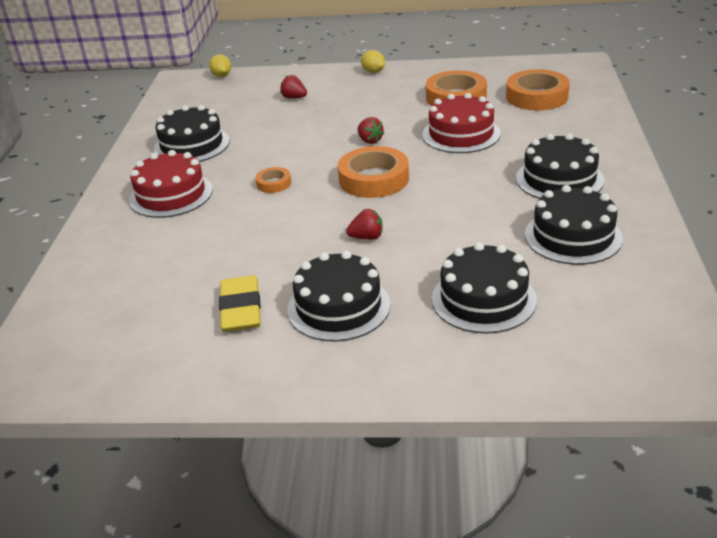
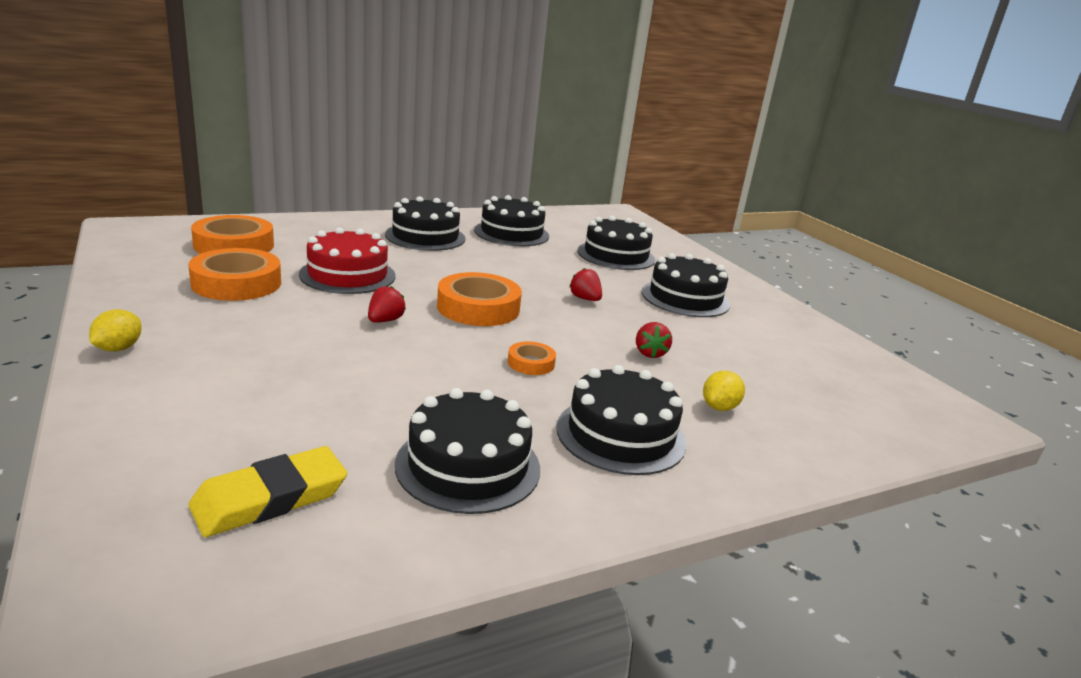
camera: 125 degrees left, 10 degrees down
(171, 195) = (620, 435): red cake -> black cake
(222, 76) = (90, 540): yellow lemon -> yellow lemon (719, 407)
(241, 309) = (740, 335): yellow eraser -> yellow eraser (270, 498)
(294, 98) = (240, 404): red strawberry -> red strawberry (650, 353)

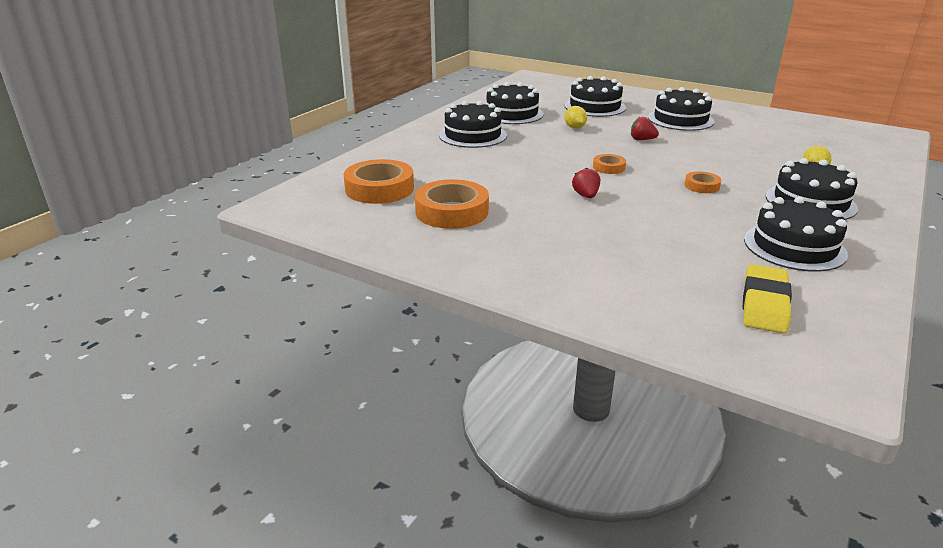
camera: 30 degrees left, 5 degrees up
(118, 348) = (500, 279): yellow lemon -> yellow lemon (574, 128)
(347, 275) = (497, 178): red cake -> none
(478, 308) = (608, 167): orange tape -> orange tape, size x0.50
(650, 353) = (733, 157): red strawberry -> none

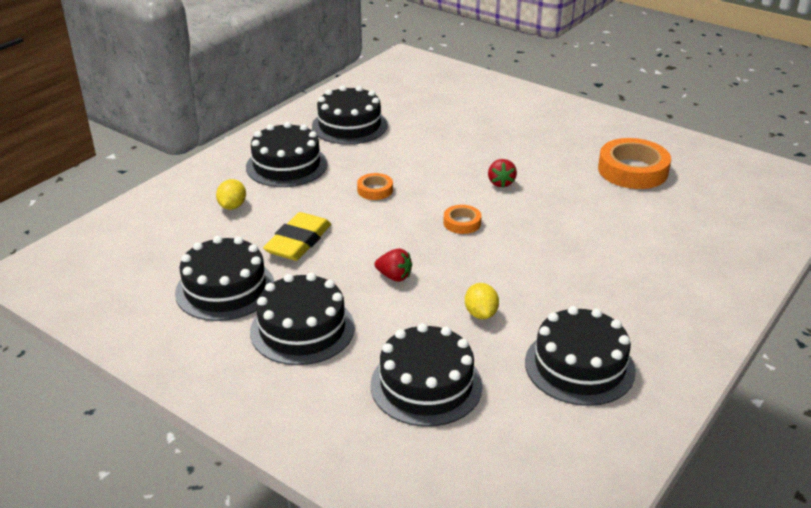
camera: 175 degrees left, 5 degrees up
(379, 189) = (718, 202): orange tape -> none
(473, 135) = (636, 301): black cake -> black cake (225, 289)
(764, 304) = (410, 91): yellow eraser -> yellow eraser (298, 241)

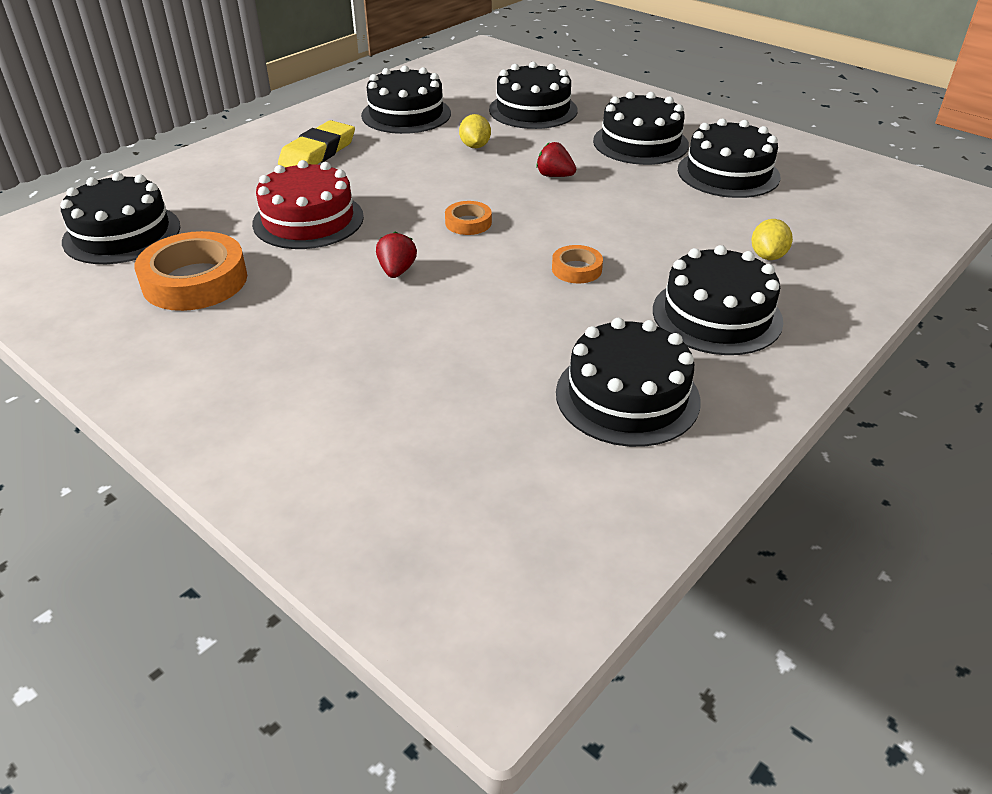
camera: 175 degrees left, 5 degrees up
(298, 241) = (665, 212): yellow eraser -> yellow eraser (318, 152)
(591, 219) = (308, 220): none -> red cake
(723, 200) = (122, 234): none -> black cake

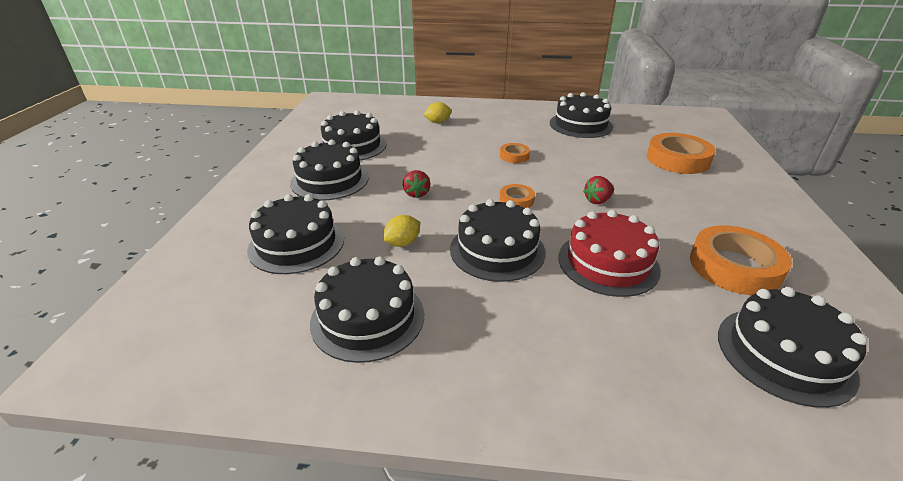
camera: 125 degrees left, 5 degrees down
(318, 152) = (512, 329): yellow eraser -> none
(389, 415) = (677, 159): none -> orange tape
(717, 315) = (502, 122): black cake -> black cake (497, 250)

